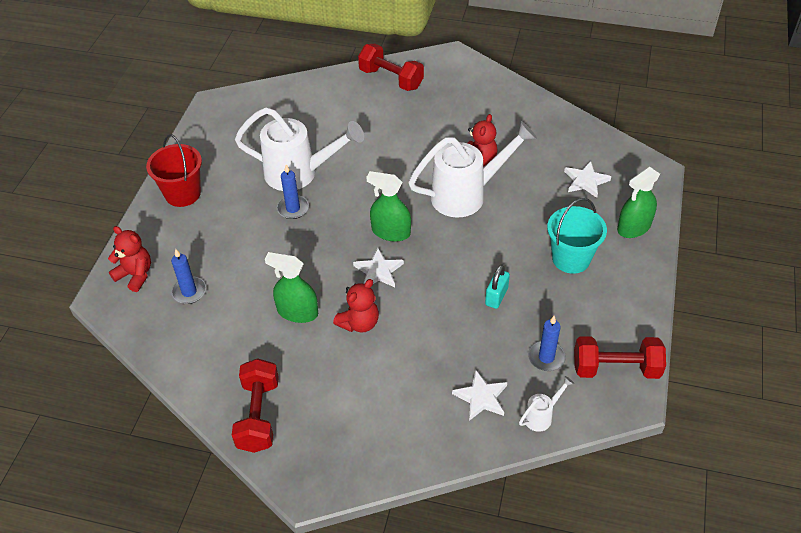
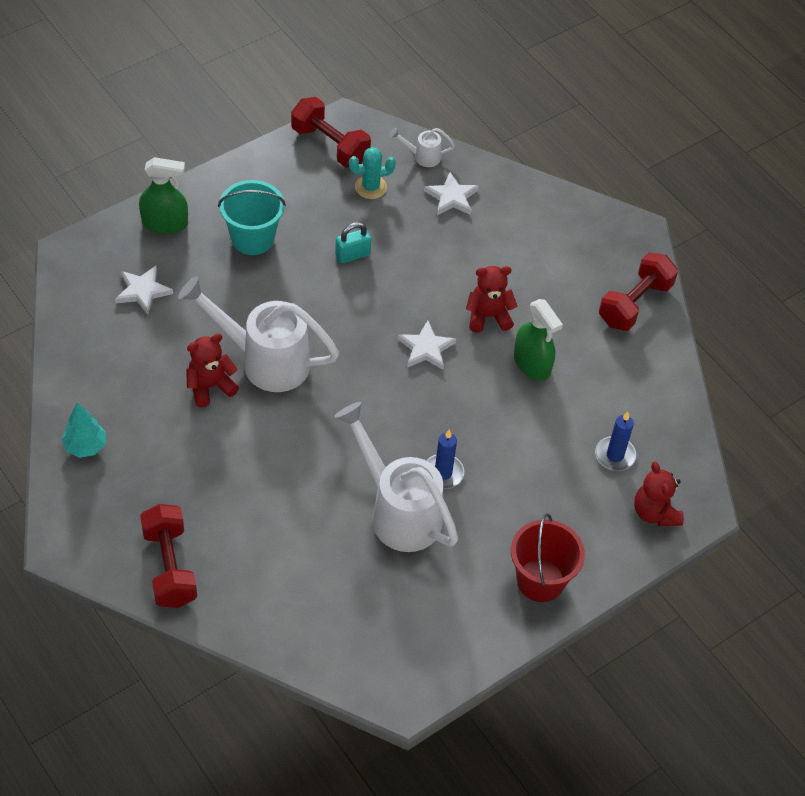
camera: 145 degrees left, 5 degrees up
(391, 232) = (376, 377): green spray bottle -> none
(501, 95) = (85, 446): none -> turquoise tree
(546, 357) = (370, 187): blue candle -> turquoise cactus

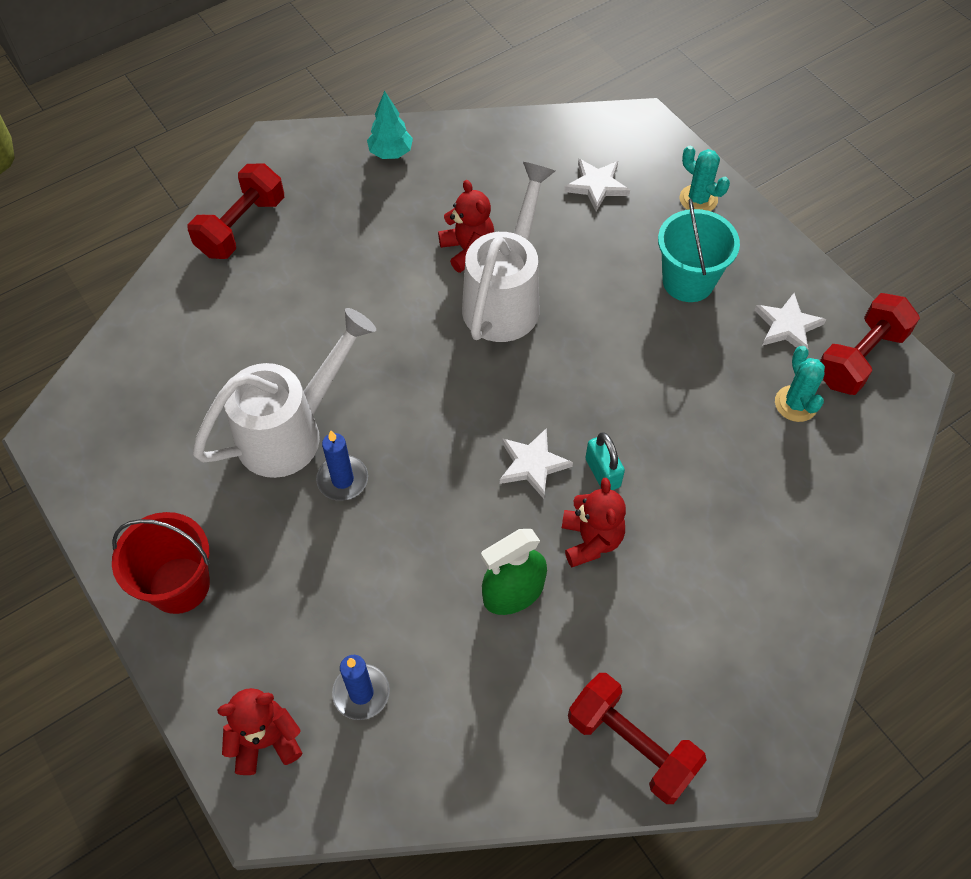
camera: 95 degrees right, 5 degrees up
(165, 223) = (698, 199): green spray bottle -> turquoise cactus
(170, 566) = (241, 227): red dumbbell -> red dumbbell turned 45 degrees counterclockwise
(352, 255) = (676, 384): turquoise padlock -> turquoise padlock (602, 473)
(422, 157) = (865, 465): white watering can -> none
(452, 197) = (797, 501): white star -> white star (787, 326)

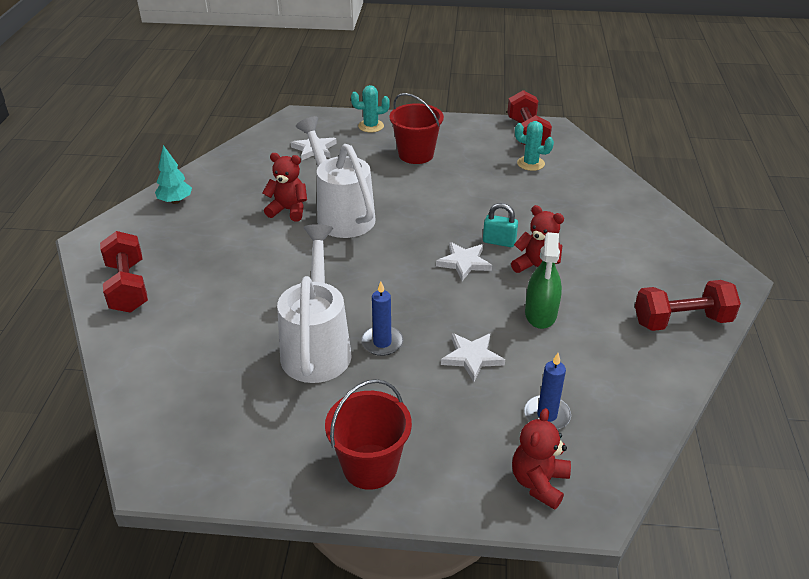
camera: 50 degrees left, 20 degrees down
(688, 281) = (416, 154): turquoise bucket -> red bucket
(787, 326) = (482, 142): white star -> white star (472, 357)

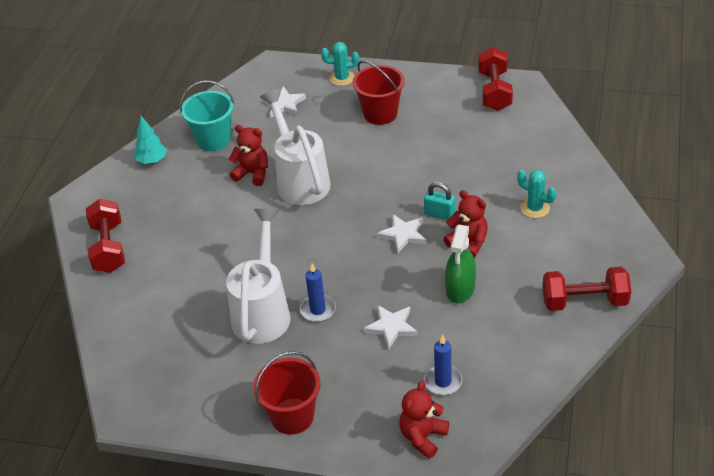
camera: 10 degrees right, 5 degrees up
(242, 181) = (213, 140): none -> turquoise bucket
(530, 163) = (489, 127): turquoise cactus -> turquoise cactus (535, 208)

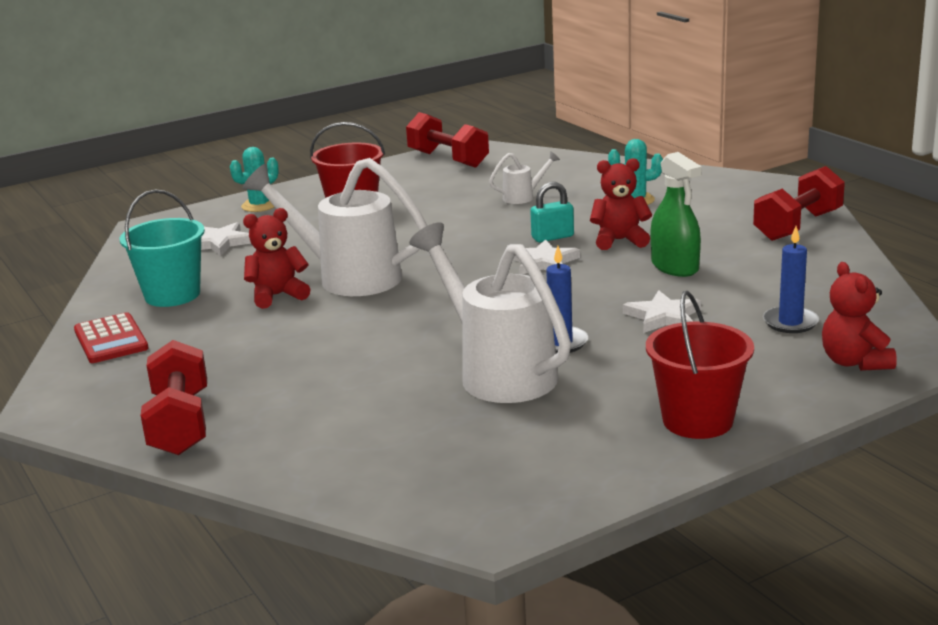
camera: 45 degrees left, 20 degrees down
(109, 248) = (180, 423): red dumbbell -> red dumbbell turned 45 degrees clockwise
(152, 160) = (111, 339): turquoise tree -> red calculator
(480, 162) = (523, 197): none -> white watering can

